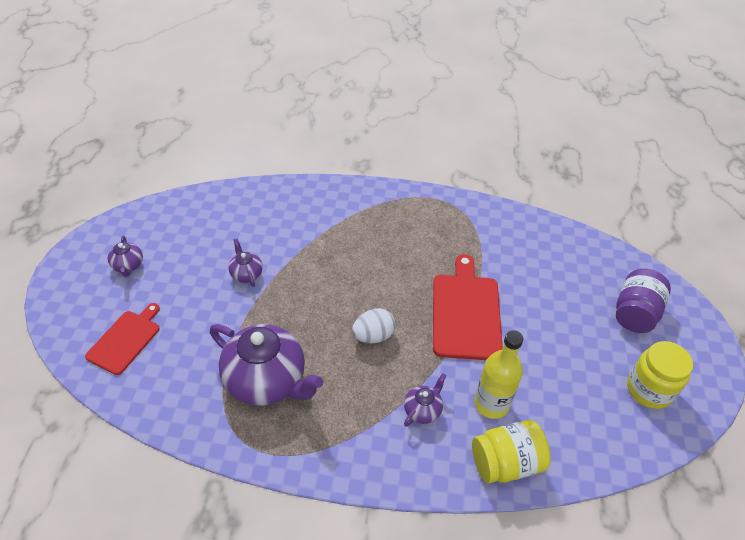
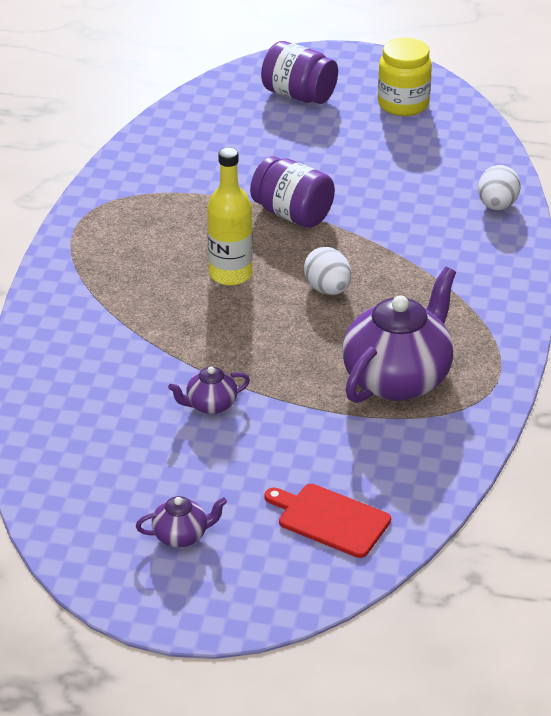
camera: 85 degrees left, 10 degrees down
(423, 410) = (435, 256): purple teapot -> none
(466, 312) = (292, 214): red cutting board -> purple jar
(491, 404) = (425, 208): yellow bottle -> yellow bottle (230, 274)
(506, 463) = (497, 206): yellow jar -> white egg

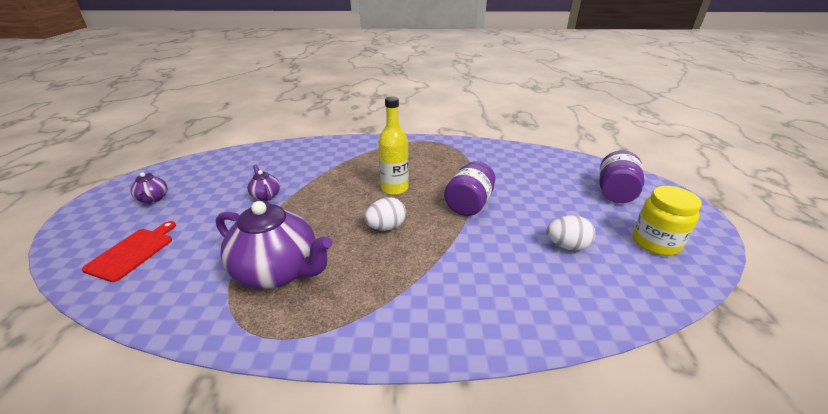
camera: 80 degrees right, 5 degrees down
(497, 206) = (542, 318): white egg -> white egg (567, 246)

